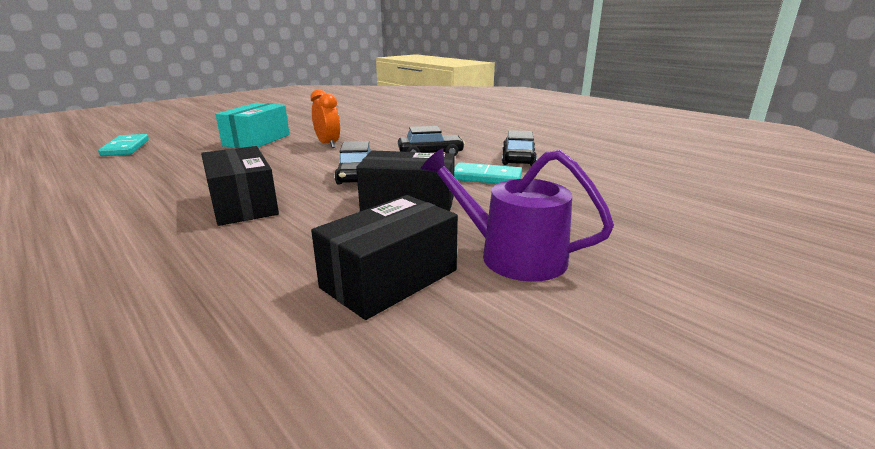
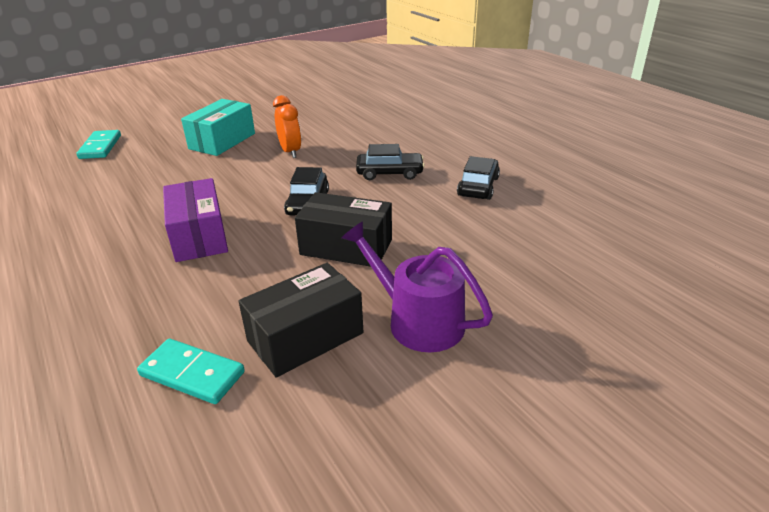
camera: 10 degrees right, 10 degrees up
(243, 204) = (199, 236): black box -> purple box
(486, 177) = (433, 214): turquoise domino -> turquoise domino (192, 374)

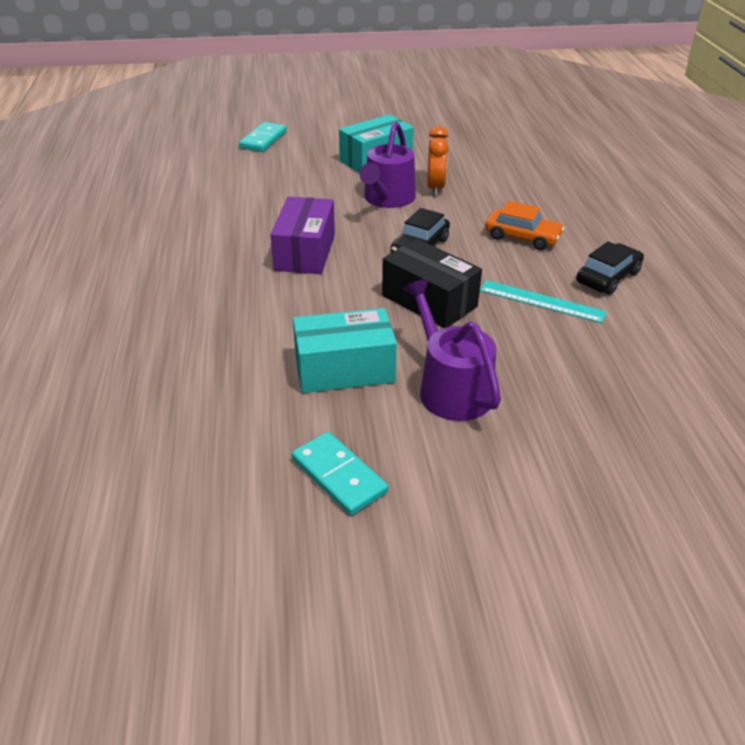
camera: 25 degrees right, 5 degrees up
(192, 374) = (241, 368): turquoise domino -> turquoise domino (339, 475)
(252, 170) = (387, 199): none -> purple watering can
(305, 337) = (344, 369): black box -> turquoise box
(389, 173) = (522, 237): black car -> orange car
(441, 220) = (541, 301): none -> turquoise ruler

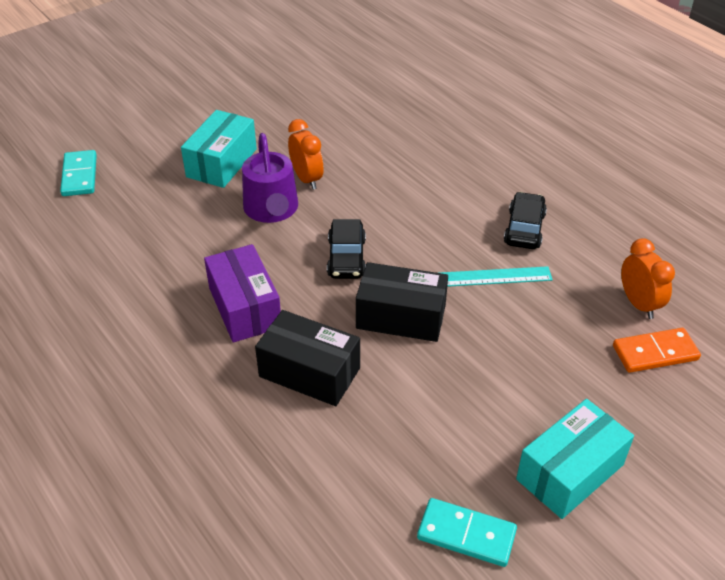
camera: 30 degrees left, 5 degrees up
(315, 310) = (309, 372): none -> black box
(344, 369) = (386, 425): turquoise box -> turquoise box (570, 472)
(450, 388) = (486, 402): purple watering can -> none
(522, 237) = (426, 210): orange car -> none
(665, 416) = (655, 353): none -> orange domino
(681, 371) = (638, 304): none -> orange clock

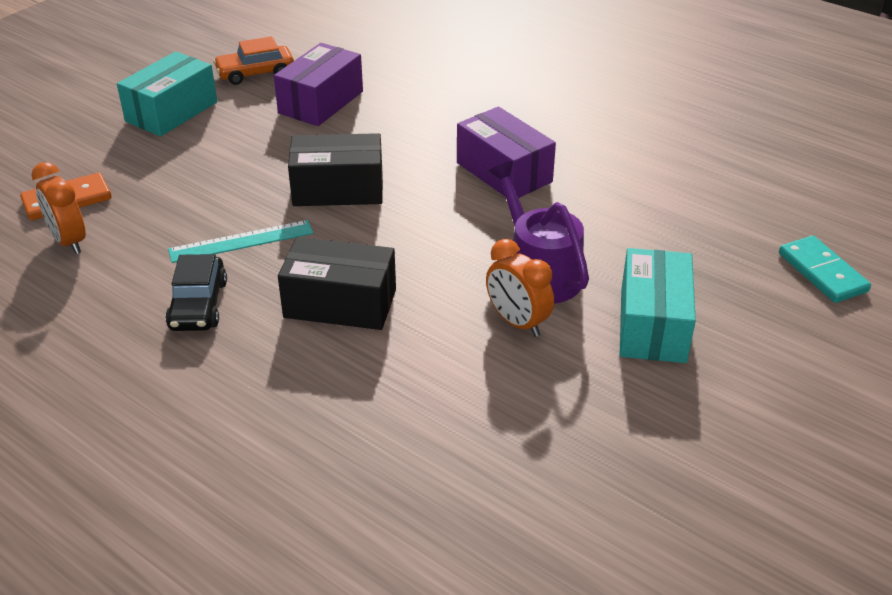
camera: 165 degrees right, 5 degrees down
(309, 372) = (412, 136): black box -> black box (340, 303)
(346, 257) = (418, 234): black car -> none
(392, 452) = (321, 102): none -> purple box
(466, 534) = (255, 73): turquoise domino -> orange car

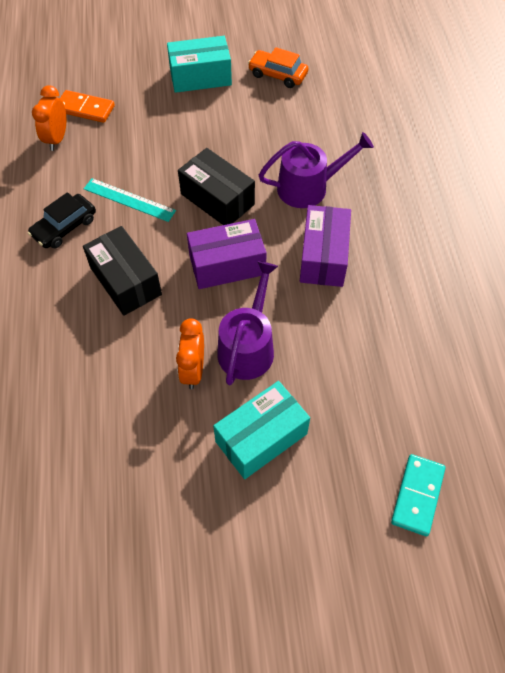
camera: 45 degrees right, 20 degrees up
(321, 102) = (286, 124): purple box -> purple box (227, 265)
(414, 134) = (308, 187): none -> purple watering can

